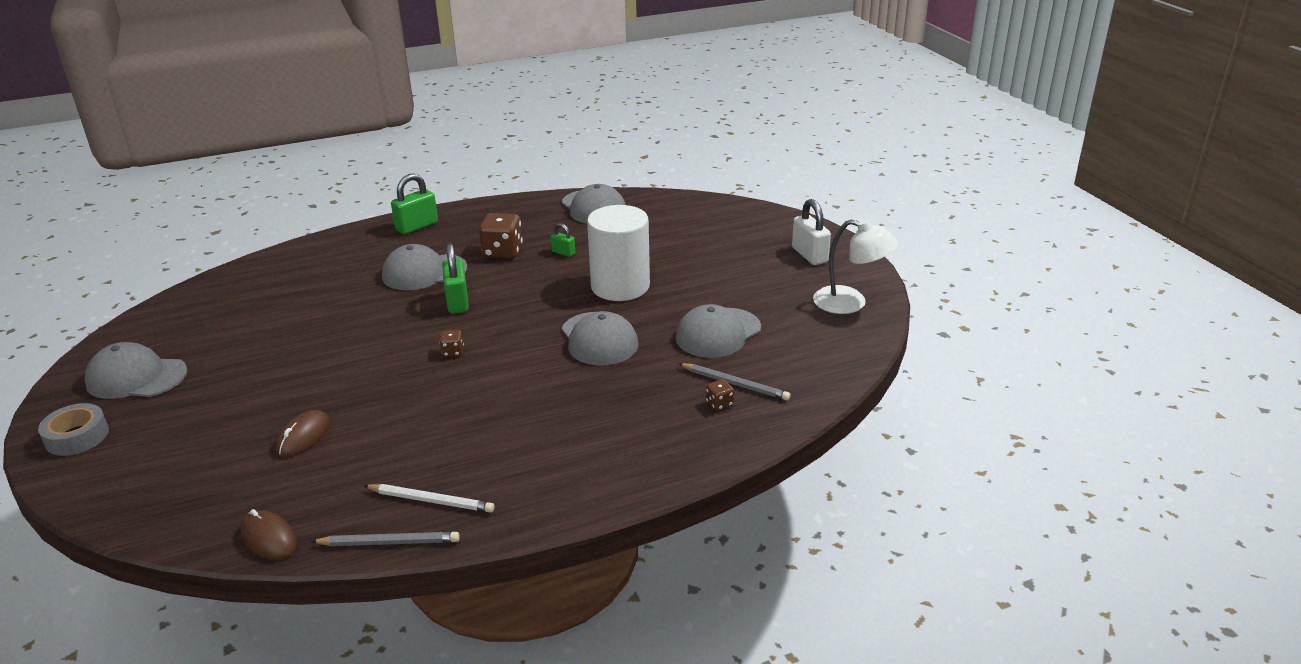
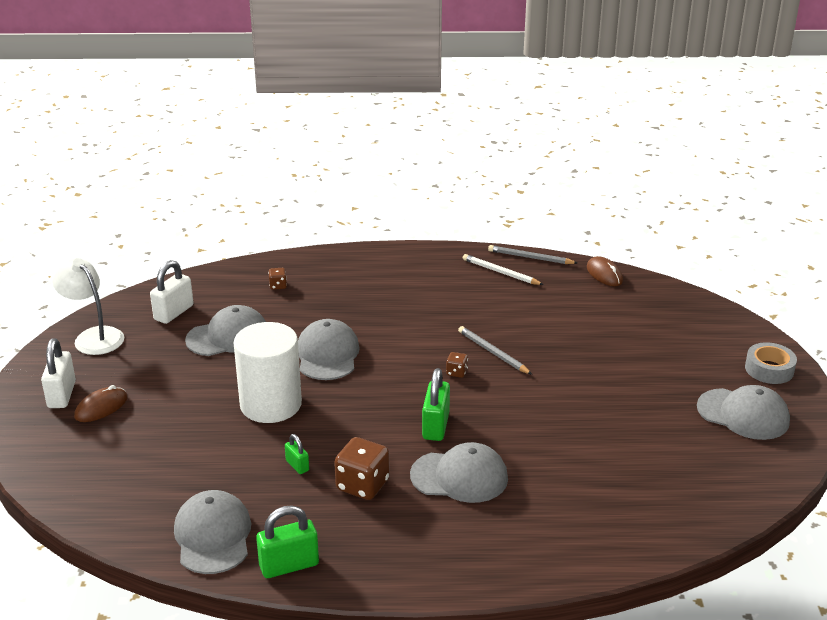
camera: 160 degrees left, 0 degrees up
(303, 436) = (586, 330): brown mouse -> brown mouse (101, 407)
(417, 226) = (450, 563): green padlock -> green padlock (289, 565)
(735, 384) = (254, 296): grey pencil -> grey pencil (493, 353)
(802, 344) = (174, 312): none -> white padlock

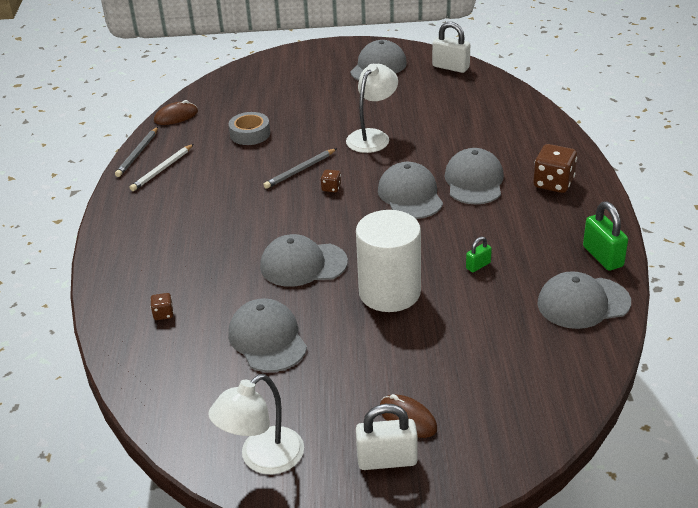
camera: 90 degrees left, 5 degrees up
(174, 312) = (213, 393): white padlock -> white padlock (450, 67)
(362, 485) = (496, 228): brown dice -> brown dice (553, 183)
(436, 426) = (410, 195): green padlock -> grey cap
(563, 403) = (372, 136): none -> white lamp
(769, 369) = (322, 55): grey tape -> grey tape (250, 134)

